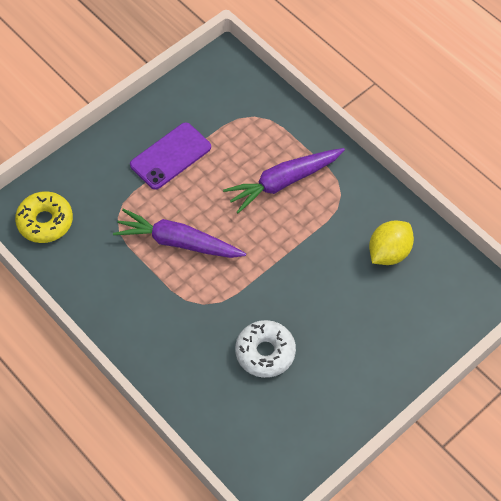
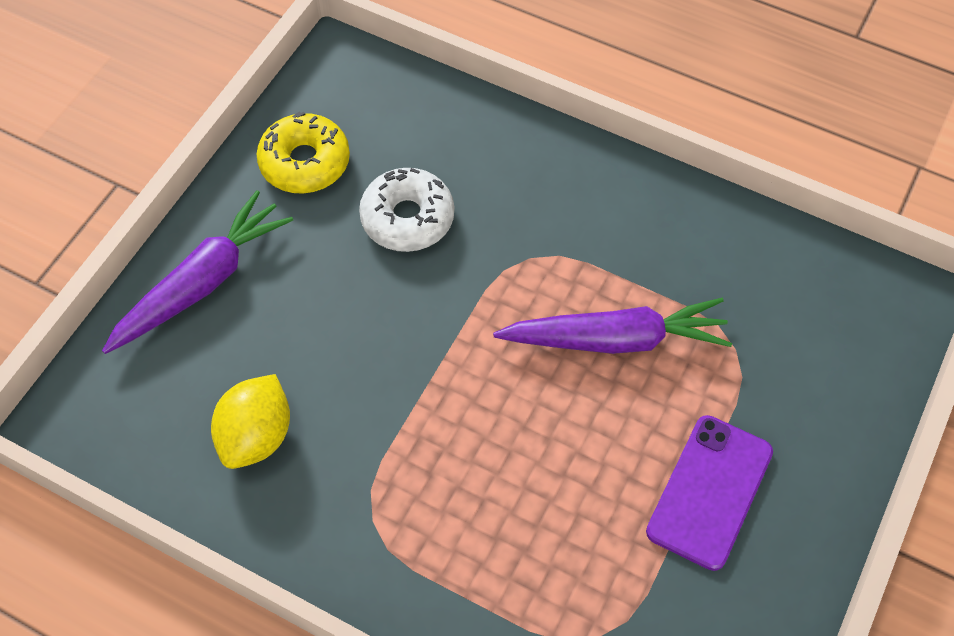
camera: 160 degrees right, 0 degrees up
(45, 222) = (843, 303): yellow donut -> yellow donut (305, 162)
(283, 182) = (485, 508): purple carrot -> purple carrot (202, 282)

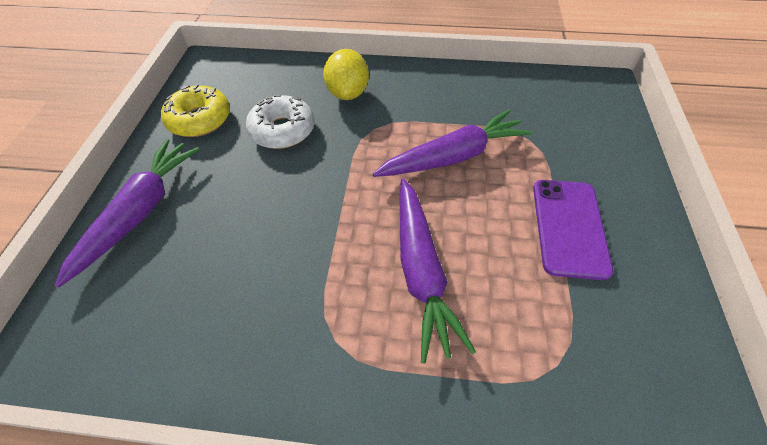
camera: 20 degrees left, 5 degrees down
(257, 436) = (214, 308): yellow lemon -> yellow lemon (348, 93)
(501, 478) = (421, 270): none -> purple carrot

